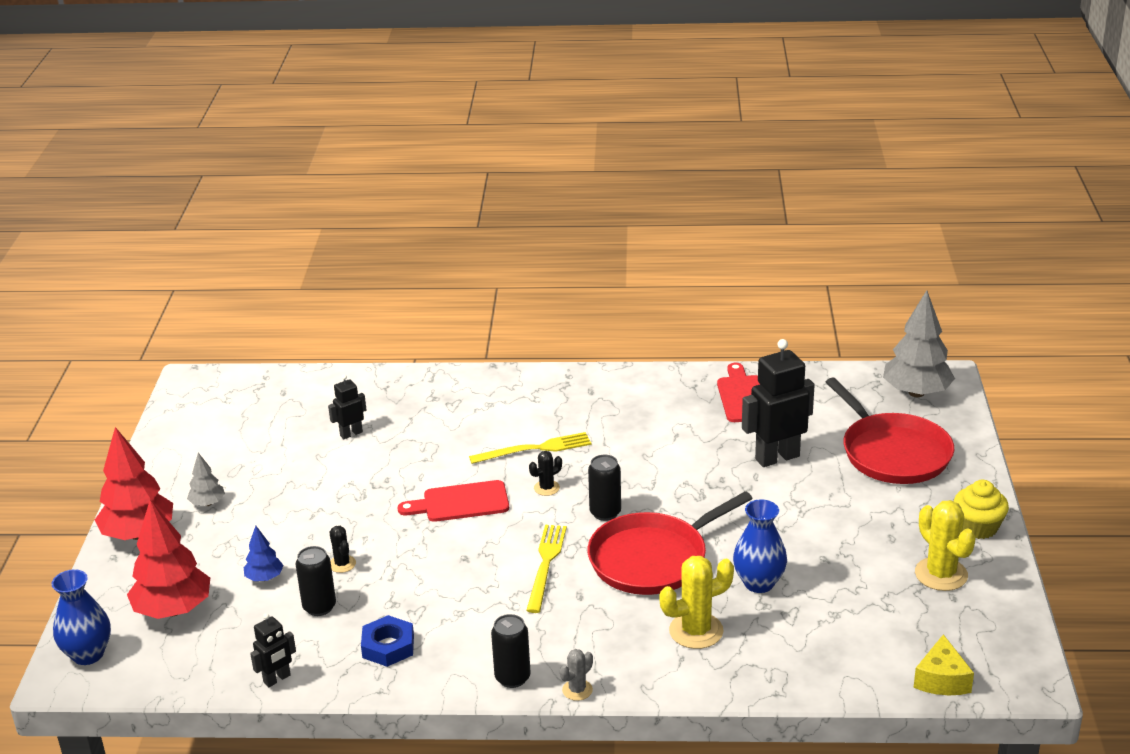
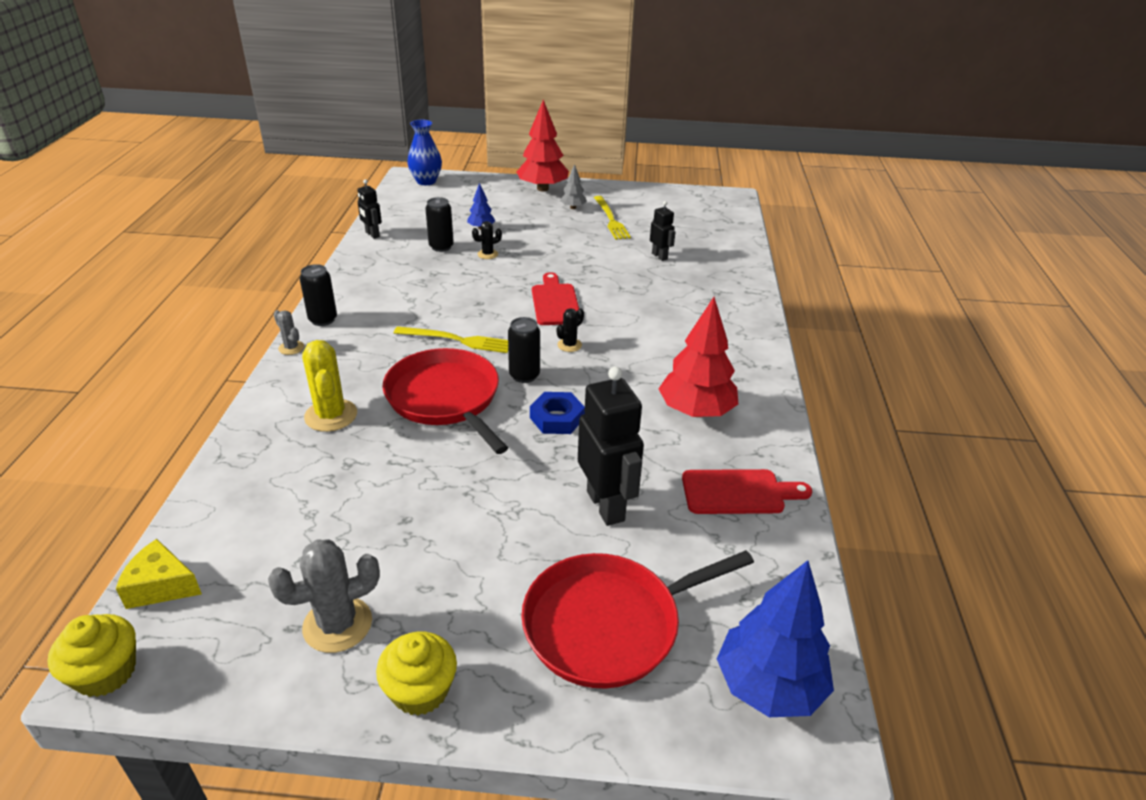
camera: 90 degrees right, 5 degrees up
(173, 610) = (458, 202): red tree -> red tree (696, 411)
(388, 646) = (385, 271): blue nut -> blue nut (557, 418)
(535, 449) = (633, 341): yellow fork -> yellow fork (611, 219)
(546, 488) = (569, 345): black cactus -> black cactus turned 75 degrees clockwise
(759, 583) = (383, 464): blue vase -> none
(916, 392) = (769, 686): grey tree -> blue tree
(941, 574) = (337, 624): yellow cactus -> grey cactus
(1029, 681) = (106, 672): none -> yellow cupcake

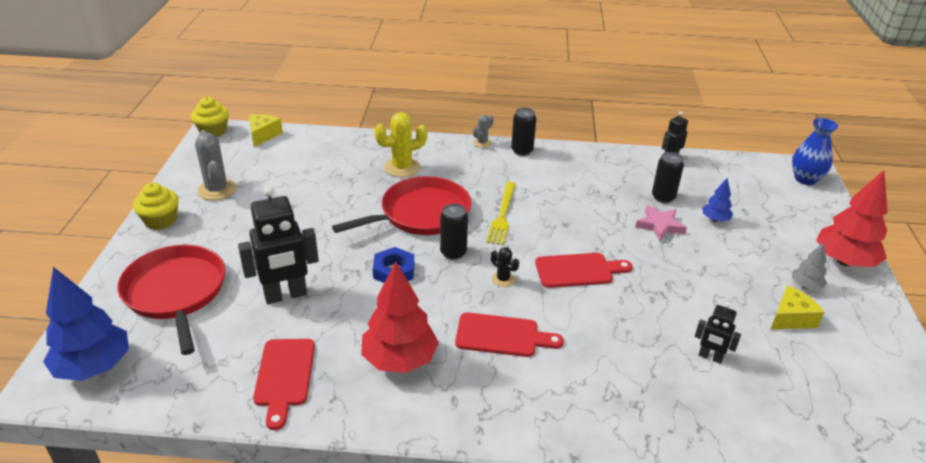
camera: 90 degrees right, 0 degrees up
(487, 254) = (660, 226): black cactus -> pink star
(611, 219) = (791, 318): yellow fork -> yellow cheese
(652, 349) = (502, 336): none -> red cutting board
(659, 256) = (710, 357): black robot -> black robot turned 60 degrees clockwise

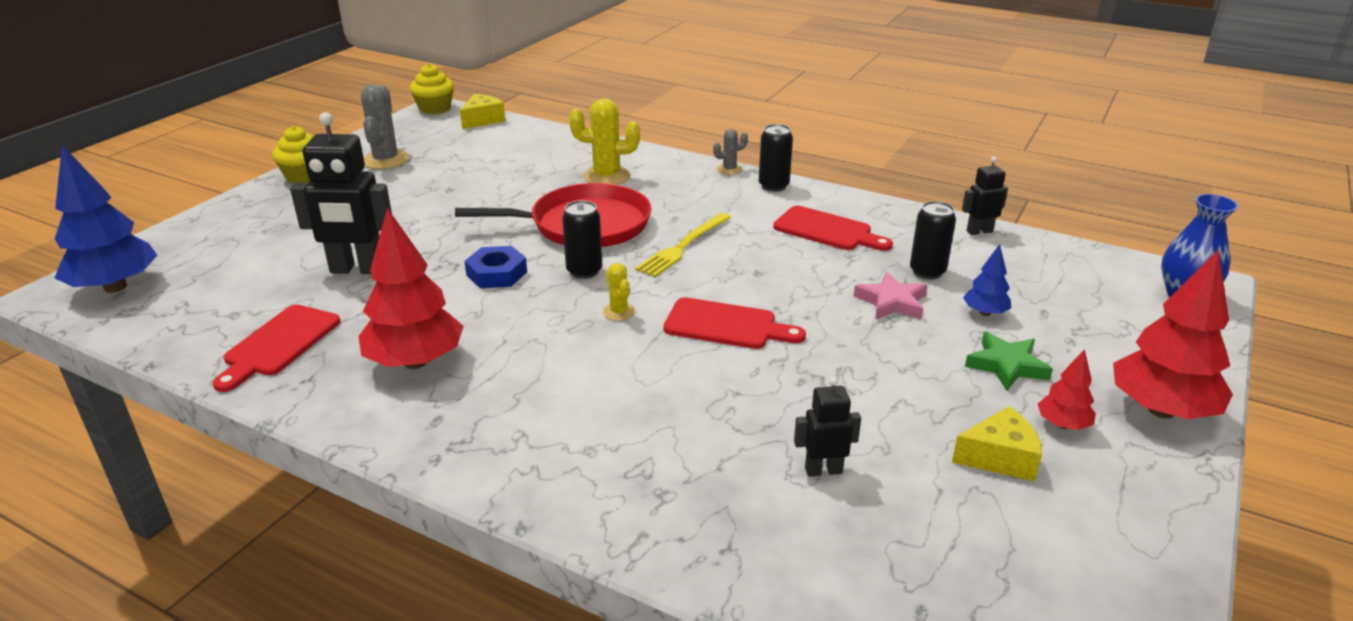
camera: 25 degrees right, 5 degrees down
(176, 292) = (254, 242): red pan -> none
(502, 336) = (559, 370): red cutting board -> red cutting board (827, 230)
(503, 279) = (619, 312): black cactus -> yellow cactus
(710, 357) = (823, 470): black robot -> black robot turned 120 degrees clockwise
(752, 254) = (1006, 365): none -> green star
(805, 286) = (1062, 424): grey tree -> red tree

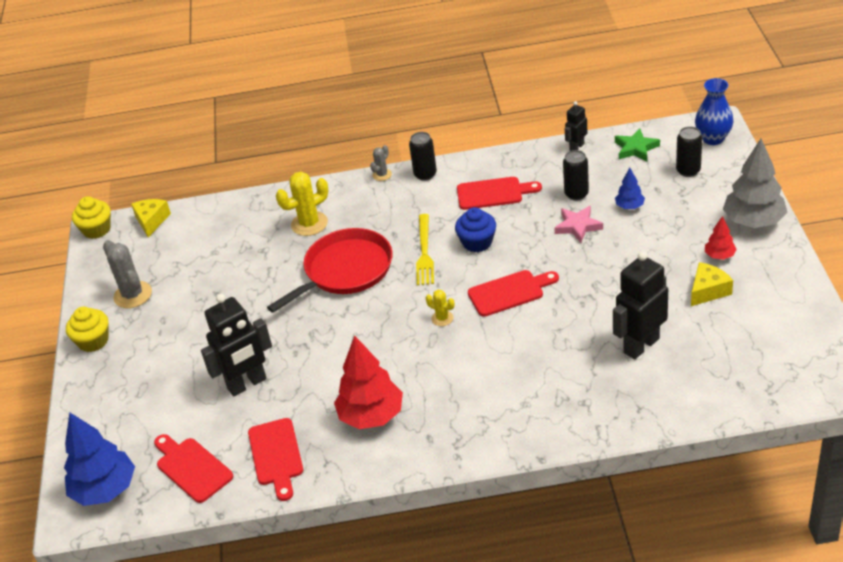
camera: 30 degrees left, 10 degrees up
(201, 311) = (192, 468): none -> red cutting board
(496, 273) = (338, 335): blue nut -> none
(584, 271) = (388, 303): black can -> black can (688, 171)
(751, 263) = (477, 242): none -> blue cupcake
(823, 470) = (641, 345): black robot -> black robot, size x1.90
(1006, 365) = (668, 235): green star -> green star (636, 148)
(1161, 410) = (753, 221): red tree -> grey tree

